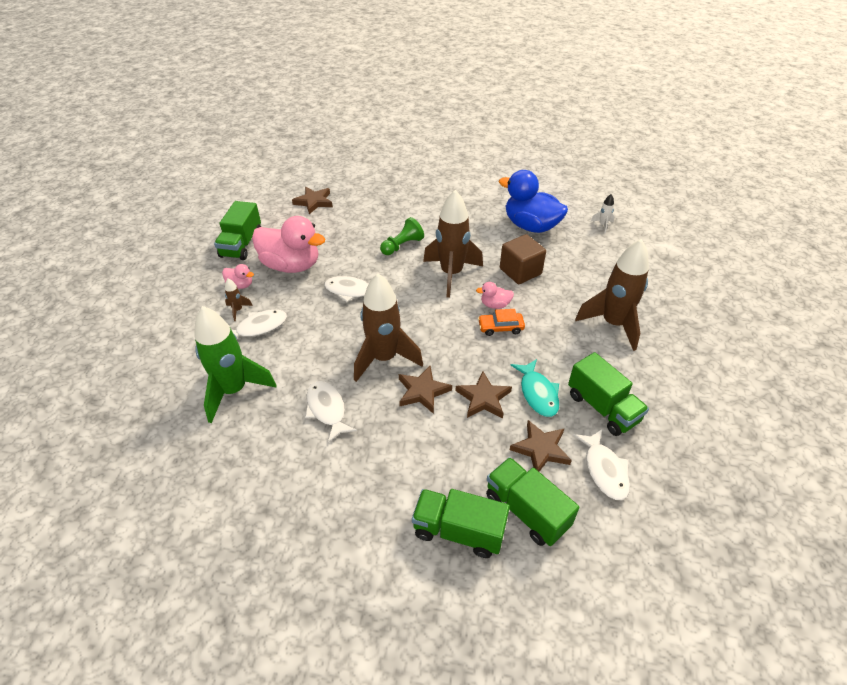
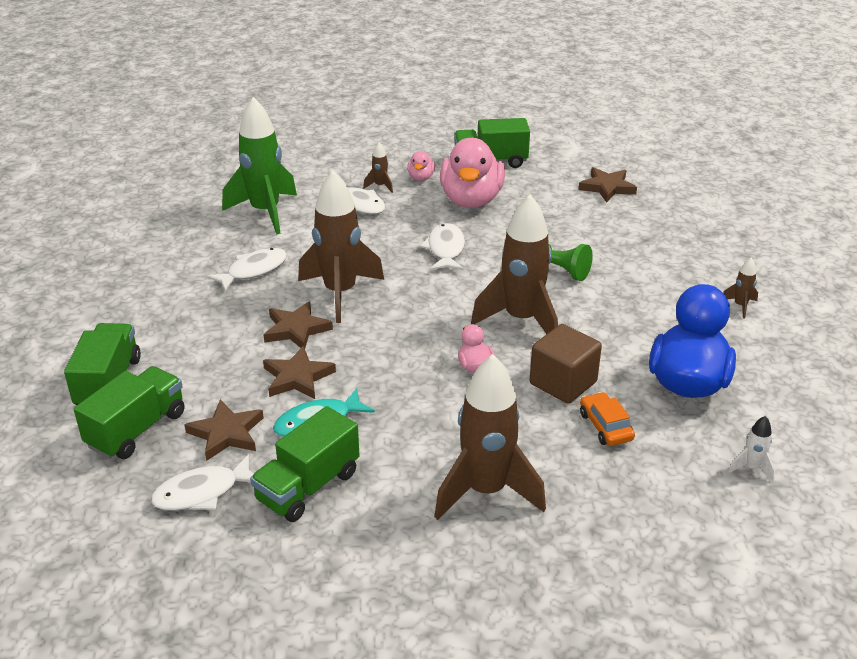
camera: 75 degrees right, 10 degrees down
(467, 189) = (740, 306): none -> brown rocket
(500, 327) = (430, 377): orange car -> orange car (605, 426)

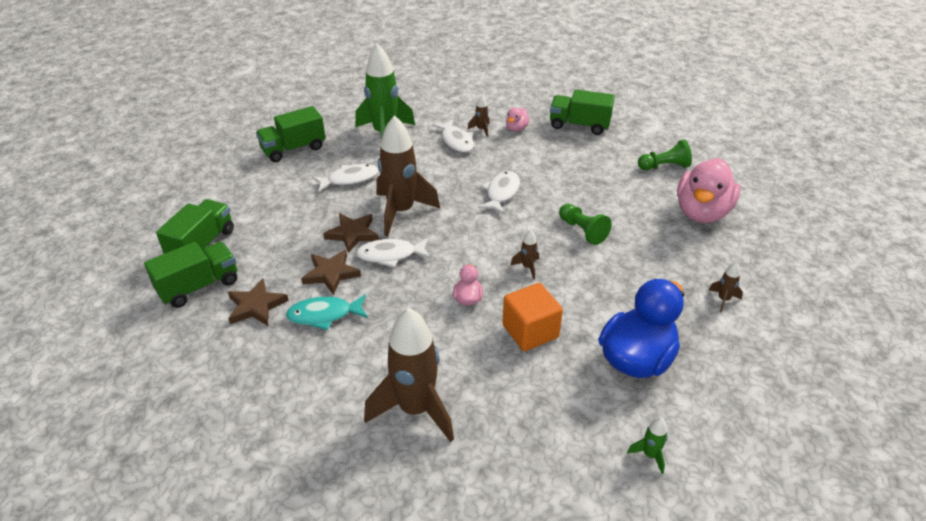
camera: 20 degrees right, 5 degrees up
(202, 493) = (212, 349): white fish -> white fish (390, 255)
(308, 486) = (287, 366): green truck -> green truck (293, 149)
(471, 200) = (545, 155): pink duck -> pink duck (702, 212)
(521, 320) = (527, 267): brown rocket -> brown rocket, size x0.41
(563, 383) = (530, 331): brown cube -> orange cube
(605, 426) = (543, 380): orange car -> none
(607, 187) = (664, 166): brown star -> green pawn
(751, 468) = (649, 455): white rocket -> green rocket

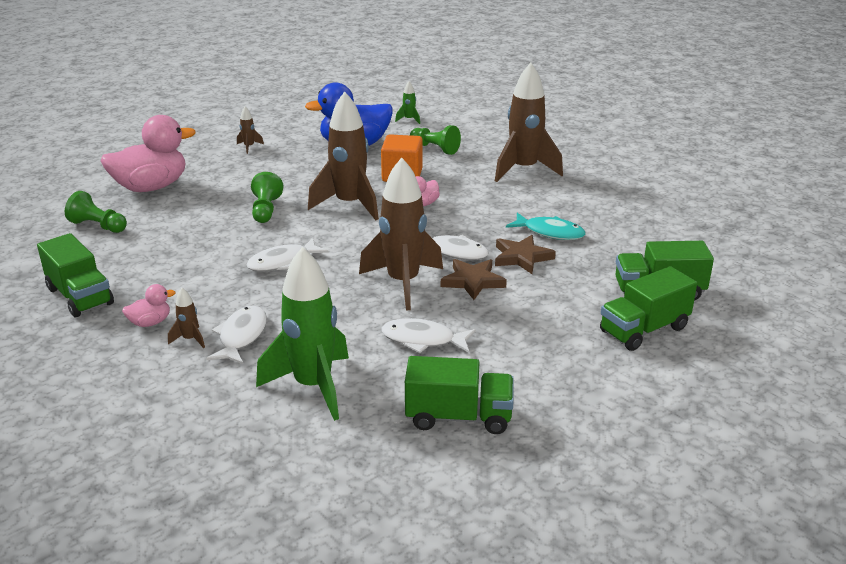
camera: 145 degrees left, 10 degrees down
(256, 306) = (607, 258): brown star -> none
(527, 267) = (349, 205): brown rocket -> brown rocket, size x2.43
(549, 401) = (435, 148): none -> green pawn

